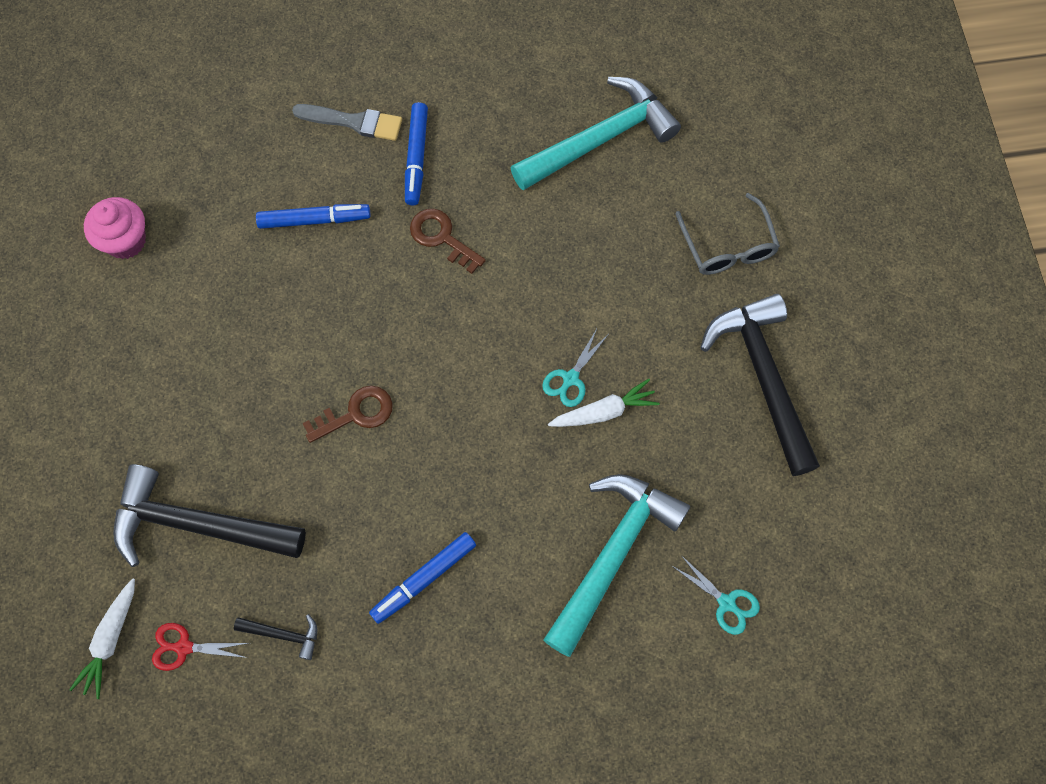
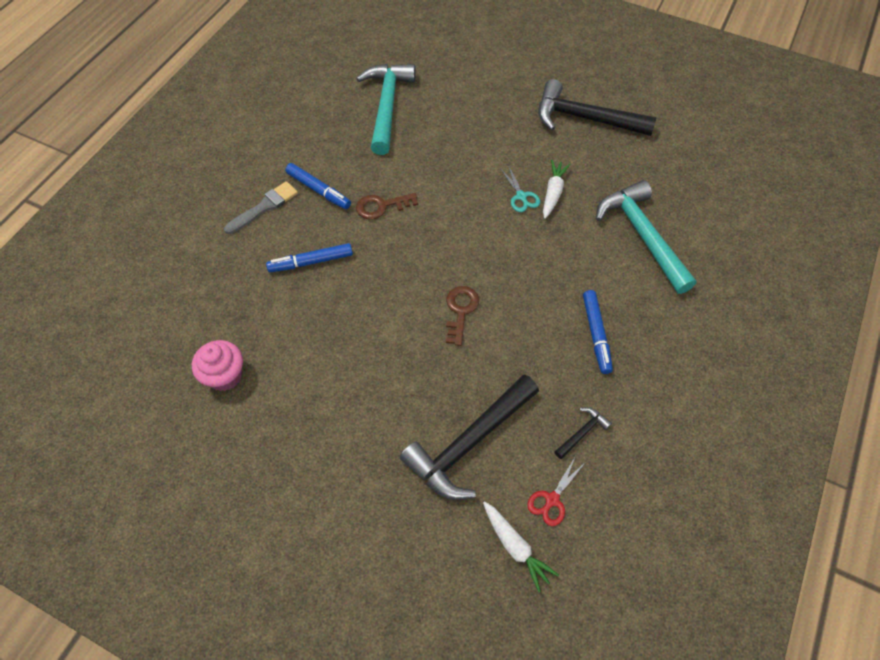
camera: 55 degrees left, 10 degrees down
(314, 220) = (311, 262): blue marker -> blue marker turned 135 degrees counterclockwise
(726, 603) = (703, 202): turquoise scissors -> none
(728, 246) = (498, 91): grey glasses -> none

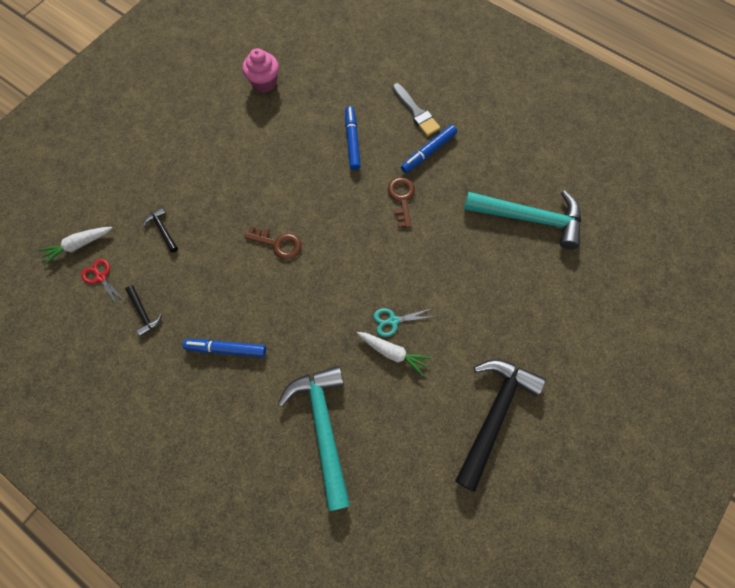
camera: 100 degrees right, 10 degrees up
(469, 443) = (162, 229): black hammer -> black hammer, size x0.43
(642, 235) = (323, 427): turquoise hammer -> turquoise hammer turned 90 degrees counterclockwise

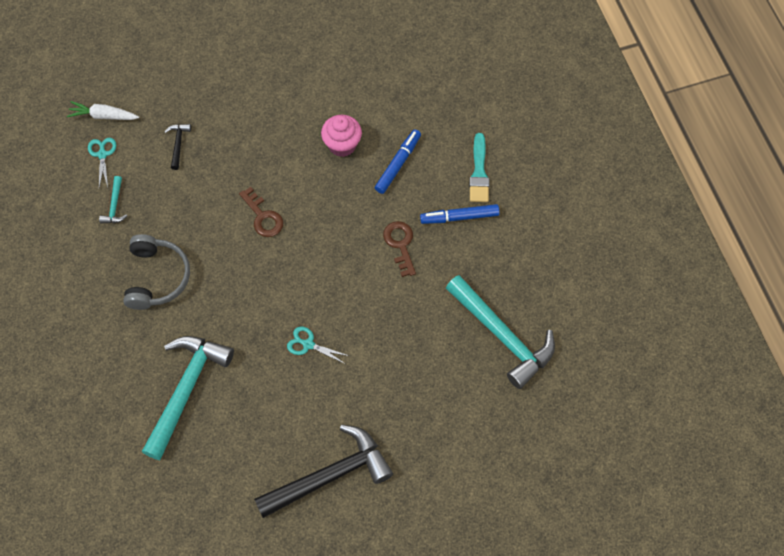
camera: 35 degrees right, 5 degrees down
(101, 277) = (102, 154): red scissors -> turquoise scissors
(143, 313) = (114, 206): black hammer -> turquoise hammer
(226, 349) = (157, 277): blue marker -> grey headphones
(264, 83) = (361, 61): pink cupcake -> pink cupcake (342, 145)
(392, 352) = (287, 370): white carrot -> none
(402, 198) = (400, 244): brown key -> brown key turned 45 degrees counterclockwise
(416, 112) = (479, 172): grey brush -> turquoise brush

